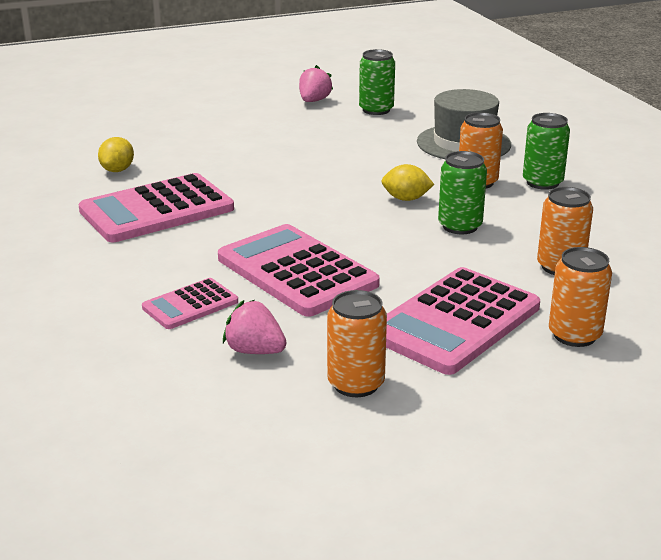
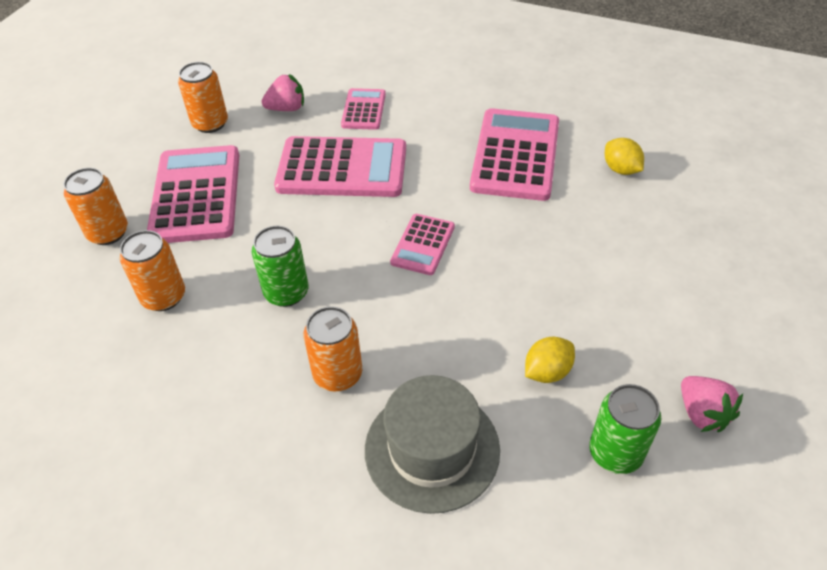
camera: 135 degrees right, 20 degrees up
(324, 203) = (423, 245): none -> pink calculator
(406, 199) = (369, 297): yellow lemon -> yellow lemon (547, 372)
(542, 182) = (275, 425): green can -> none

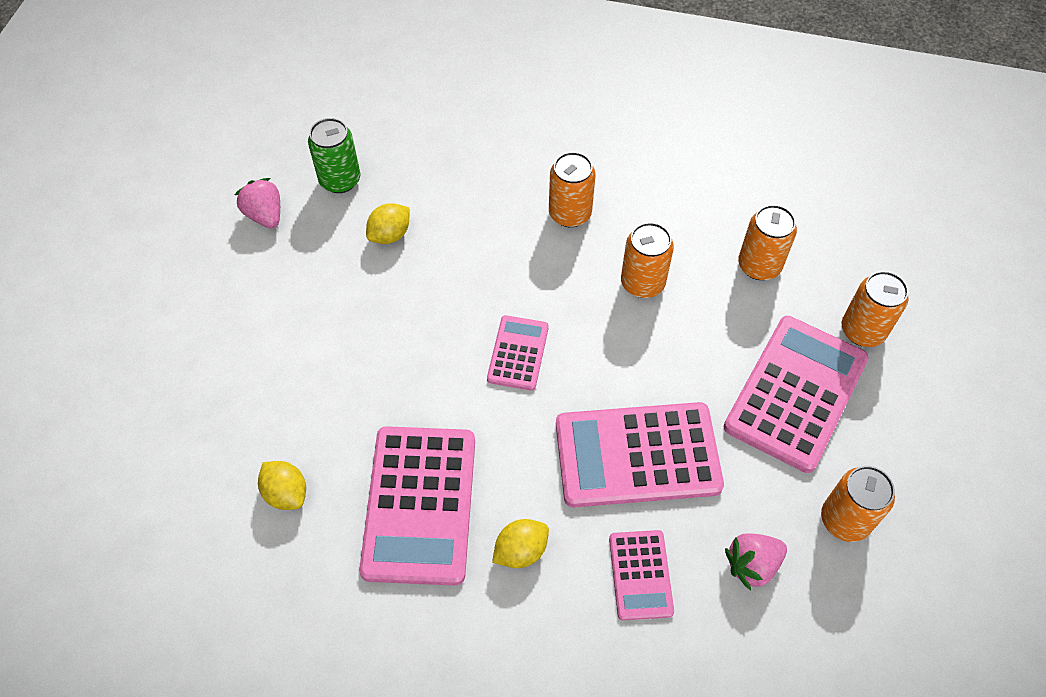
camera: 170 degrees right, 10 degrees up
(196, 195) = (796, 393): pink calculator -> pink calculator turned 135 degrees counterclockwise
(286, 292) = (642, 283): green can -> orange can
(432, 449) = (481, 167): grey hat -> none
(443, 126) = (521, 551): none -> yellow lemon

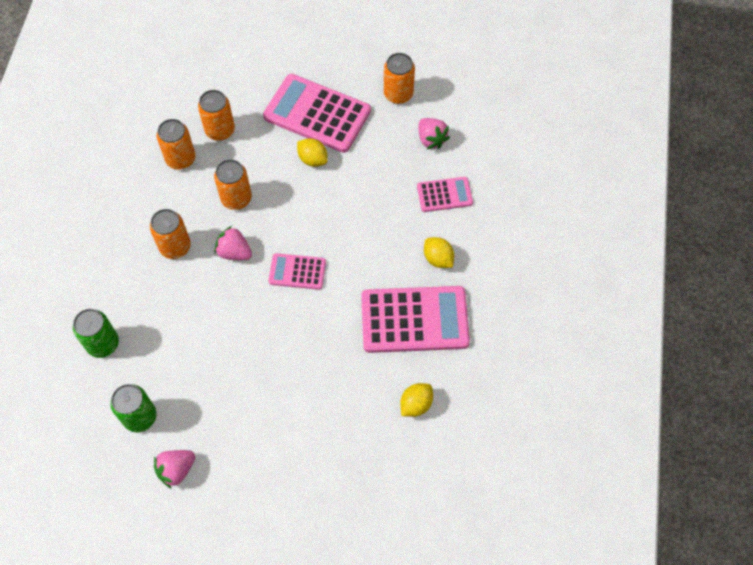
camera: 95 degrees left, 5 degrees up
(390, 235) = (196, 370): yellow lemon -> yellow lemon (313, 159)
(441, 144) = (103, 344): none -> green can
(556, 279) = (234, 252): none -> pink strawberry
(637, 455) = (367, 198): pink calculator -> none
(862, 331) = (269, 77): orange can -> orange can (180, 159)

